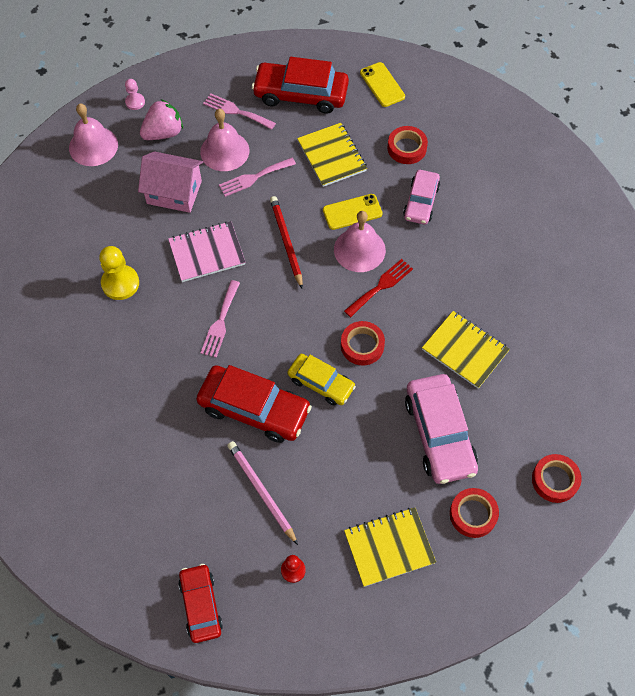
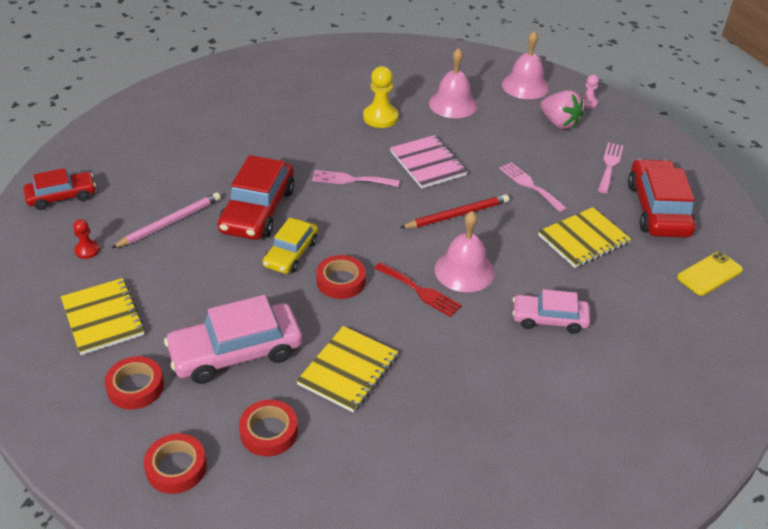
camera: 80 degrees right, 20 degrees down
(174, 192) = (491, 136): pink house -> none
(224, 151) = (555, 163): pink bell -> pink bell (453, 104)
(352, 212) = (513, 261): yellow phone -> none
(407, 148) = (624, 301): red tape -> red tape (269, 432)

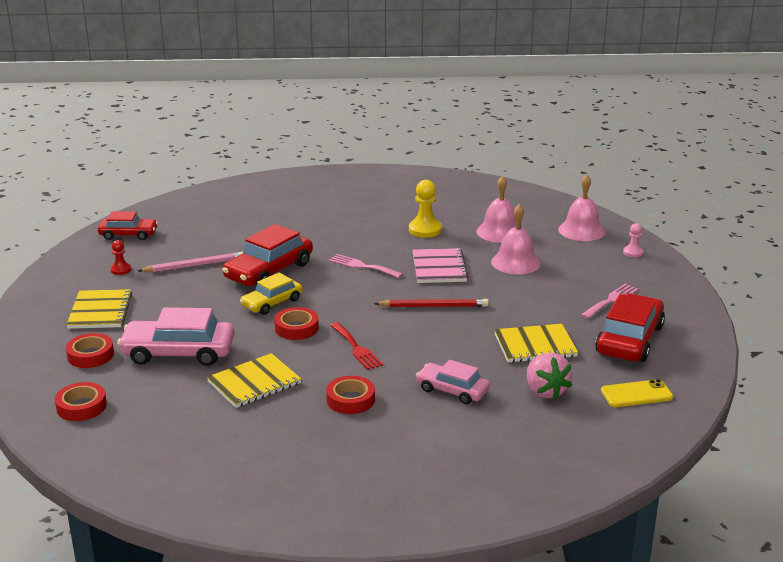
camera: 25 degrees right, 15 degrees down
(269, 432) = (163, 403): red tape -> red tape (350, 400)
(464, 270) = (406, 343): pink bell -> pink bell (515, 262)
(530, 185) = (519, 299): pink fork -> none
(559, 123) = (590, 262): pink strawberry -> pink strawberry (545, 391)

